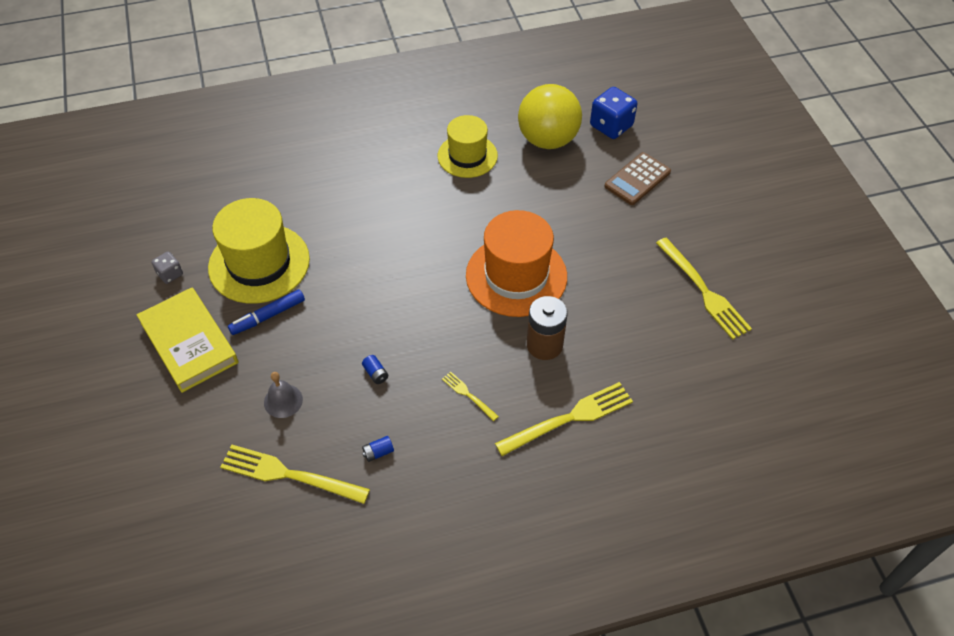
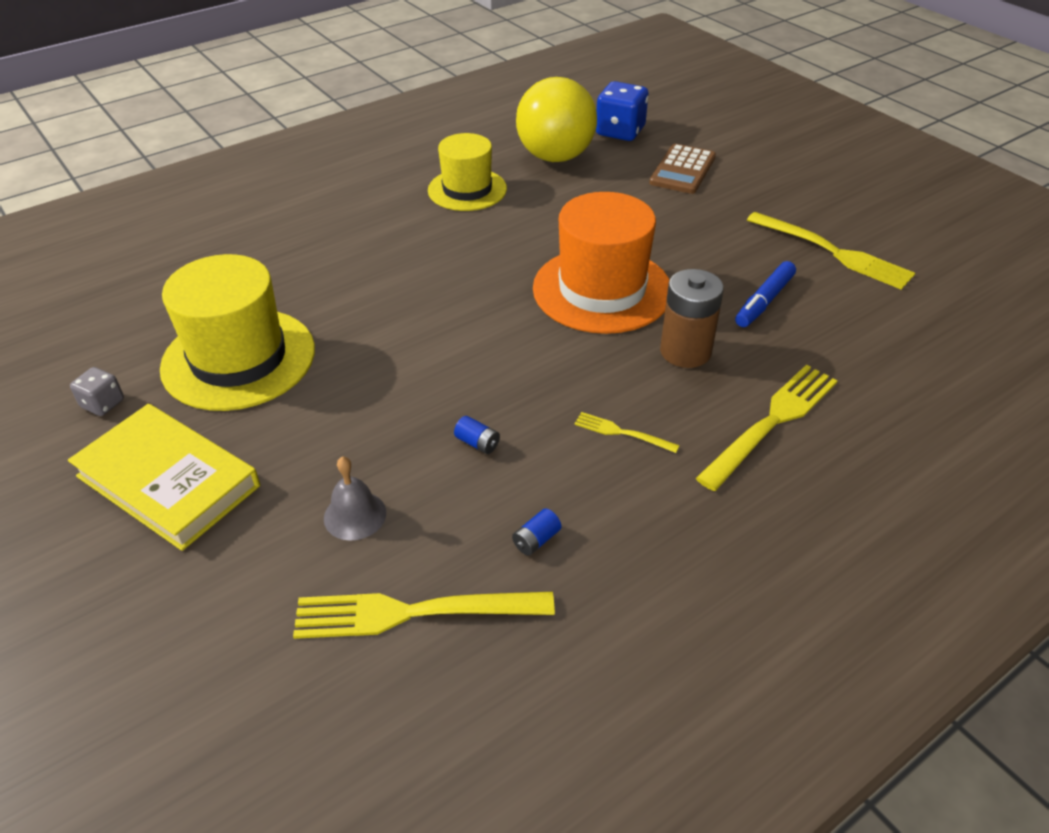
camera: 20 degrees left, 10 degrees down
(268, 316) = (281, 416): blue marker -> blue marker (764, 301)

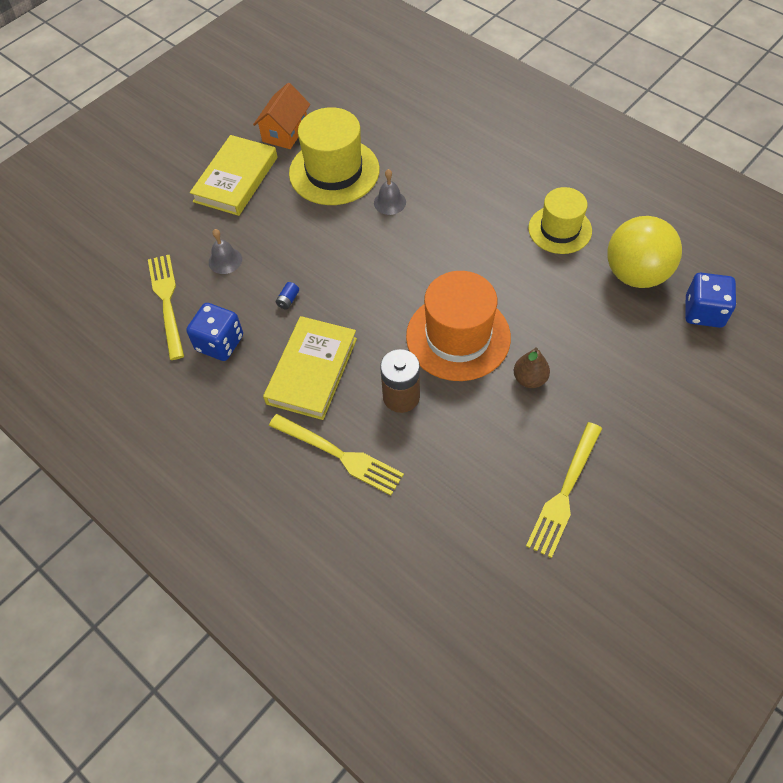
camera: 80 degrees right, 15 degrees up
(103, 404) = (285, 132): grey dice -> orange house
(340, 312) = (389, 202): none -> grey bell
(536, 540) = (220, 343): blue battery -> blue dice
(621, 433) = (312, 370): yellow fork -> yellow book
(679, 248) = (529, 379): none -> brown pear
(682, 170) = (655, 368): brown calculator -> none
(764, 301) = (476, 443): blue marker -> none

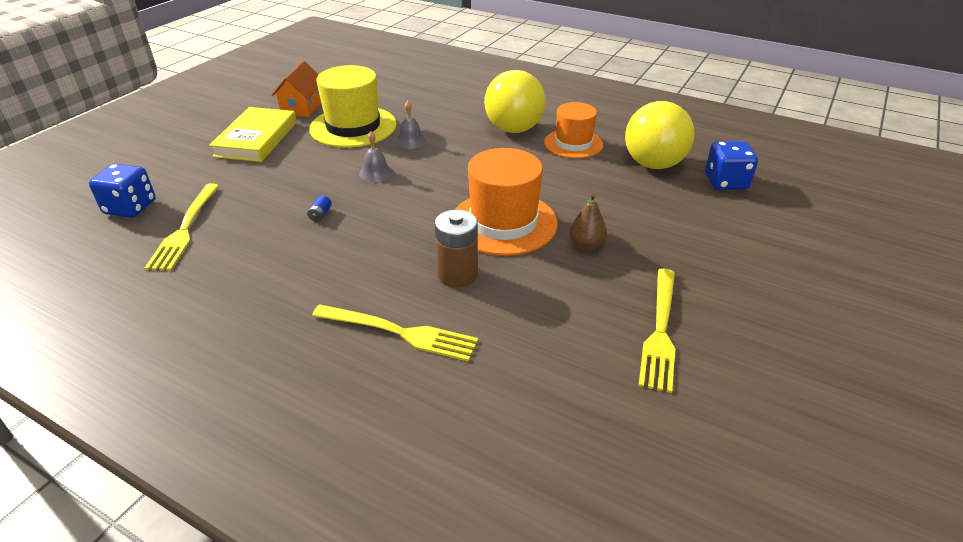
camera: 15 degrees left, 20 degrees down
(166, 301) = (185, 229): yellow fork -> yellow fork turned 150 degrees counterclockwise
(220, 343) = (247, 255): blue dice -> blue dice (130, 207)
(225, 260) = (249, 193): grey bell -> grey bell (376, 173)
(312, 370) = (354, 265): yellow book -> none
(502, 197) = (513, 129): none -> yellow ball
(560, 229) = (573, 143): yellow hat -> orange hat

